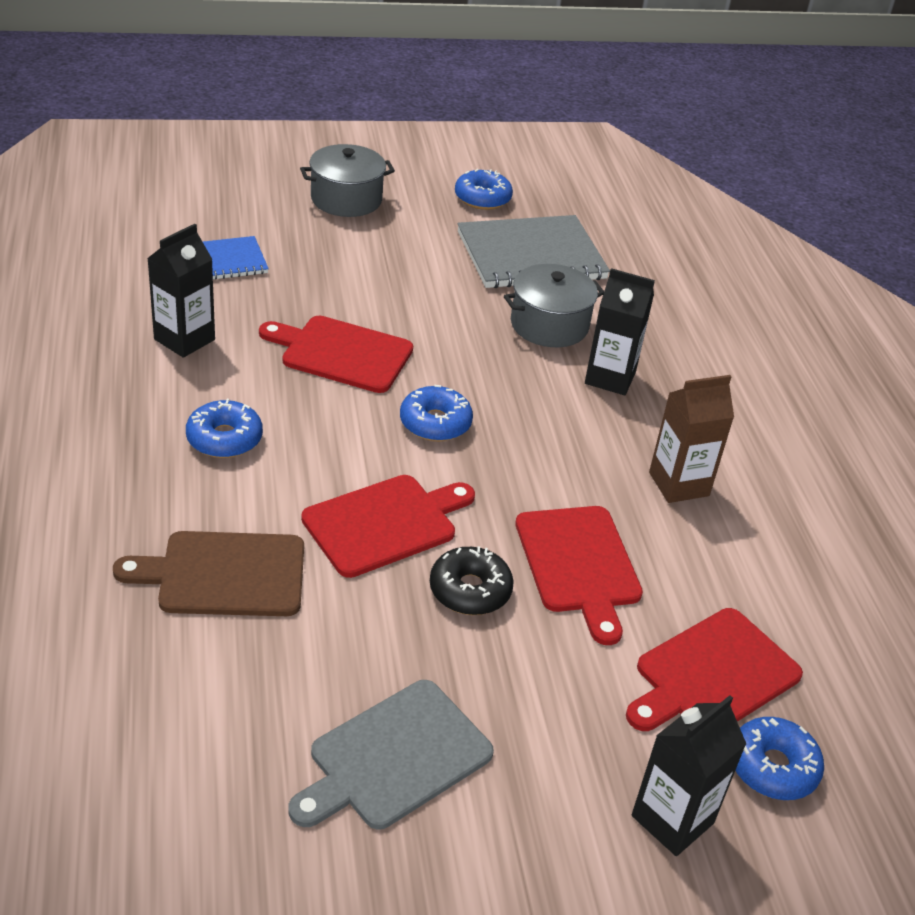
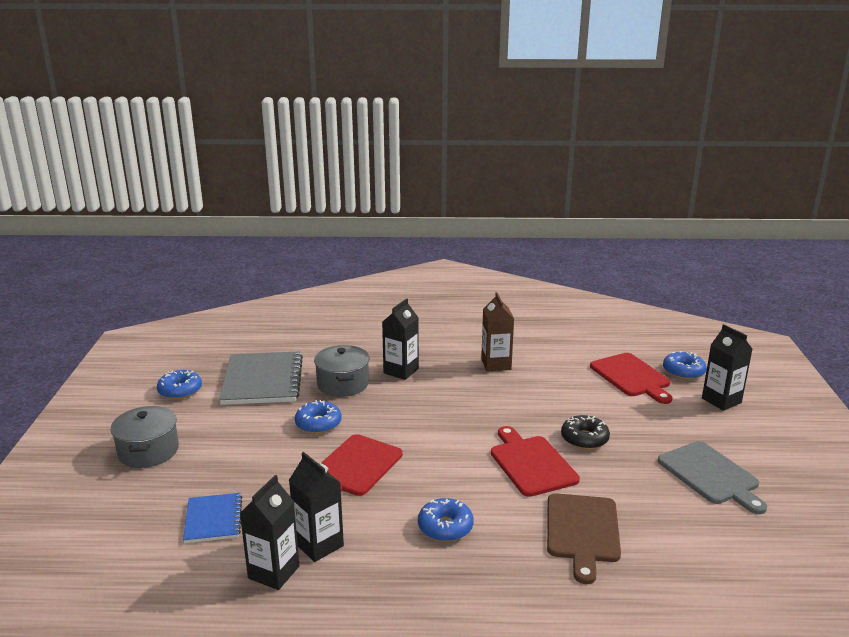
camera: 75 degrees left, 15 degrees down
(136, 313) = (274, 572): none -> black carton
(435, 423) = (436, 436): blue donut -> blue donut (318, 424)
(579, 564) = (560, 402): red cutting board -> none

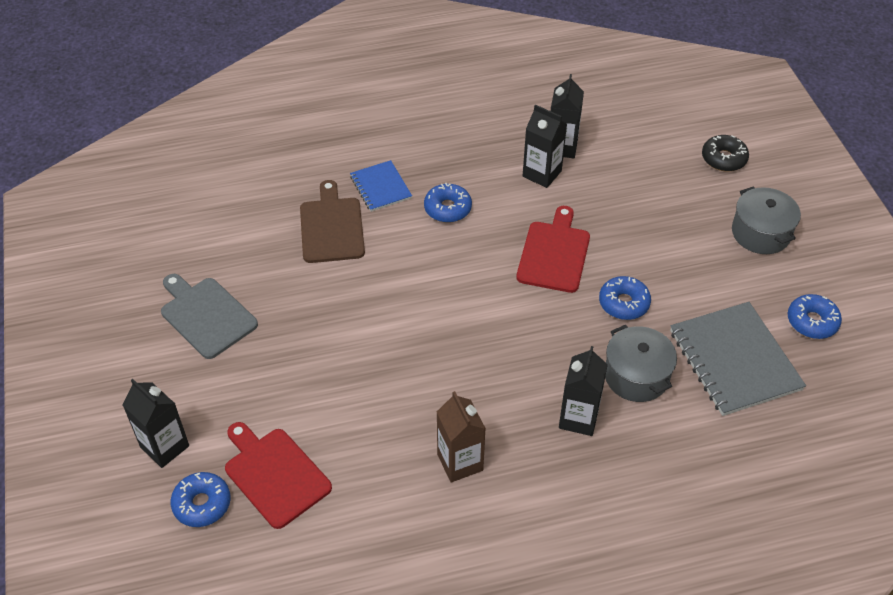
camera: 165 degrees right, 25 degrees up
(213, 519) = (640, 178): blue notebook -> blue notebook (380, 187)
(531, 463) = (386, 294): red cutting board -> none
(584, 439) = (334, 341): black donut -> black donut (723, 159)

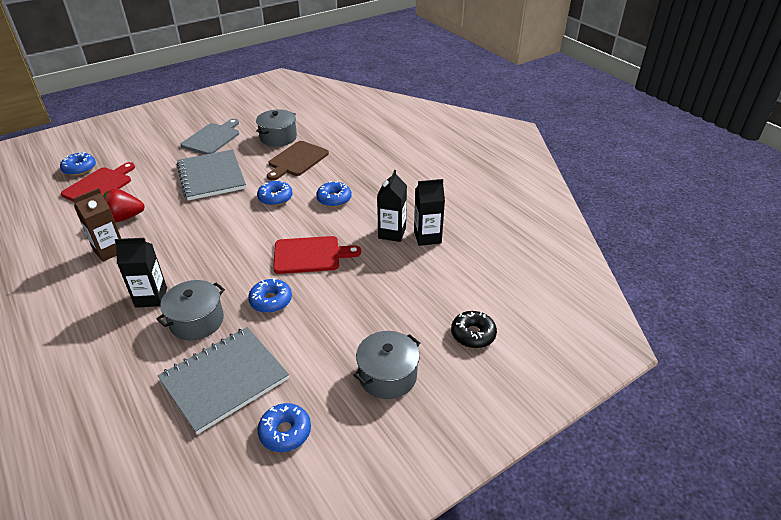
camera: 70 degrees right, 10 degrees down
(165, 447) = (118, 149): black carton -> none
(254, 236) = (278, 137): none -> grey pot
(324, 329) = (211, 176): none -> grey notebook
(331, 227) = (297, 160): brown cutting board -> brown cutting board turned 150 degrees clockwise
(380, 187) = (340, 169): blue notebook -> none
(384, 442) = (124, 218): none -> red strawberry
(416, 266) = (275, 198): none -> blue donut

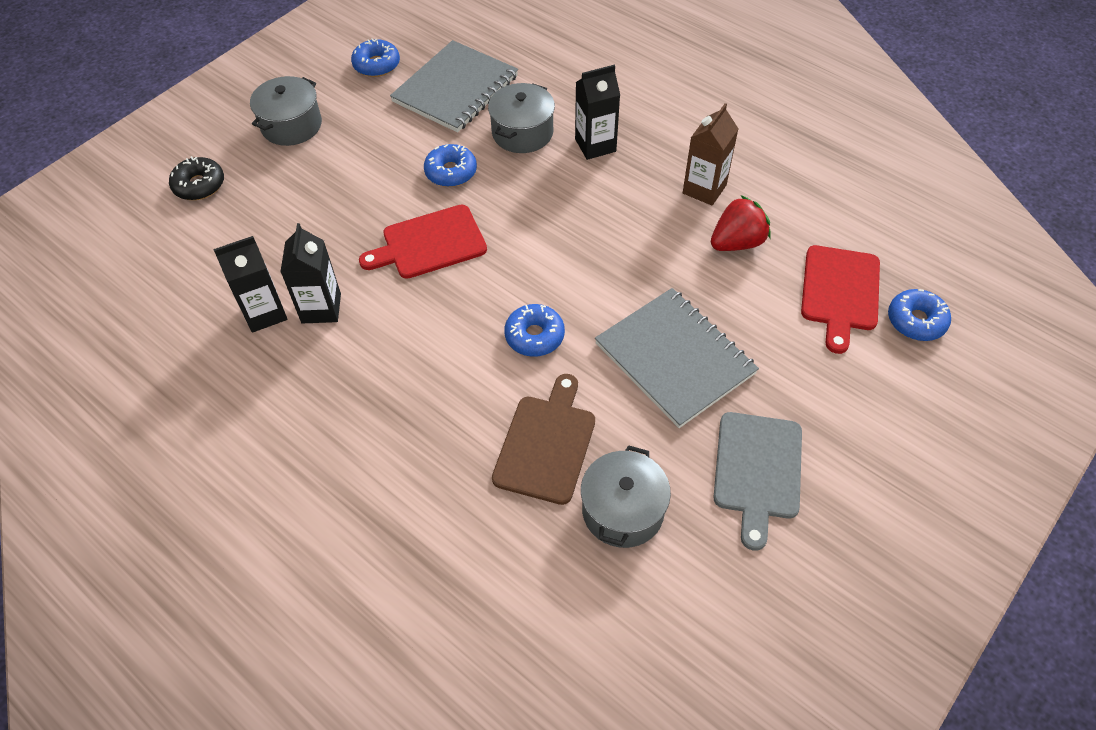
camera: 165 degrees right, 15 degrees up
(334, 199) = (435, 357): blue donut -> none

